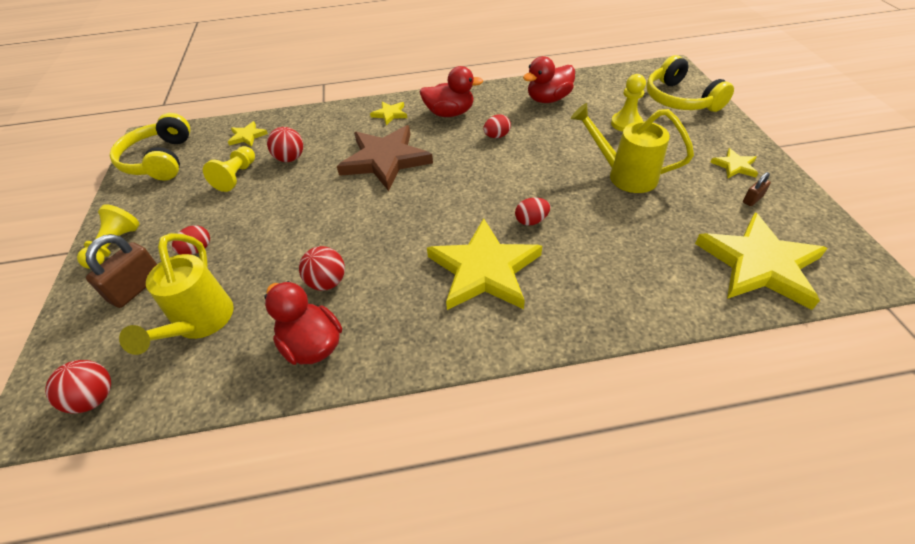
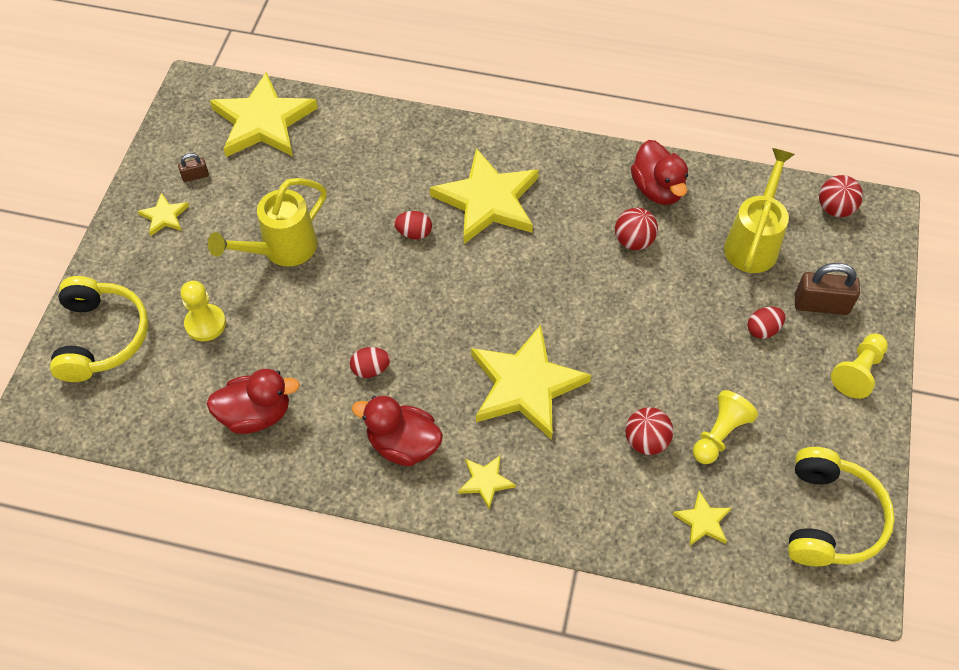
camera: 160 degrees left, 10 degrees up
(137, 287) = (821, 305): brown padlock -> brown padlock turned 45 degrees clockwise
(385, 160) = (525, 385): brown star -> yellow star
(624, 175) = (281, 250): yellow watering can -> yellow watering can turned 90 degrees clockwise

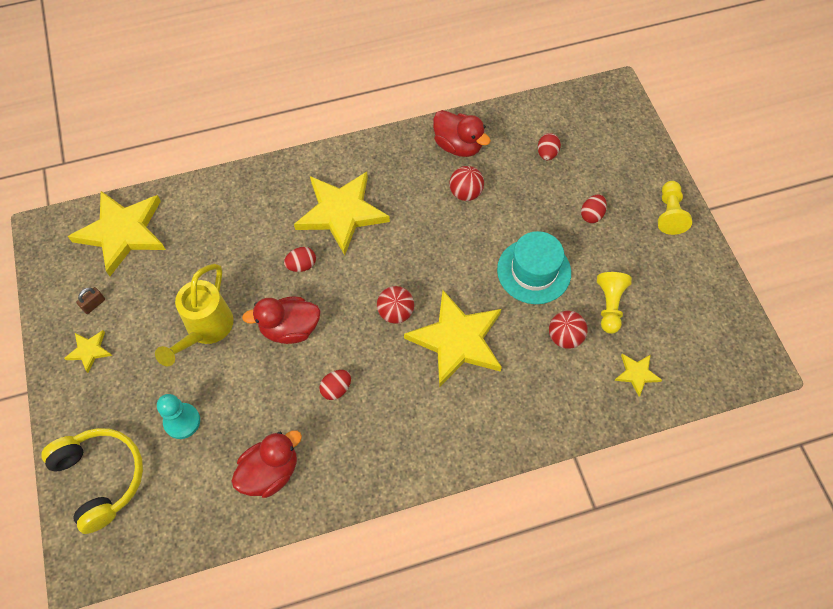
camera: 30 degrees left, 5 degrees up
(205, 324) = (182, 421): yellow pawn -> turquoise pawn
(403, 444) = (397, 433): red duck -> red duck (290, 329)
(485, 481) = (474, 428): yellow star -> none
(656, 356) = (534, 271): none -> turquoise hat
(753, 242) = (547, 153): yellow watering can -> red egg
(821, 305) = (618, 178): brown padlock -> none
(830, 518) = (714, 326): yellow headphones -> none
(835, 209) = (585, 103): red ball -> red ball (395, 312)

